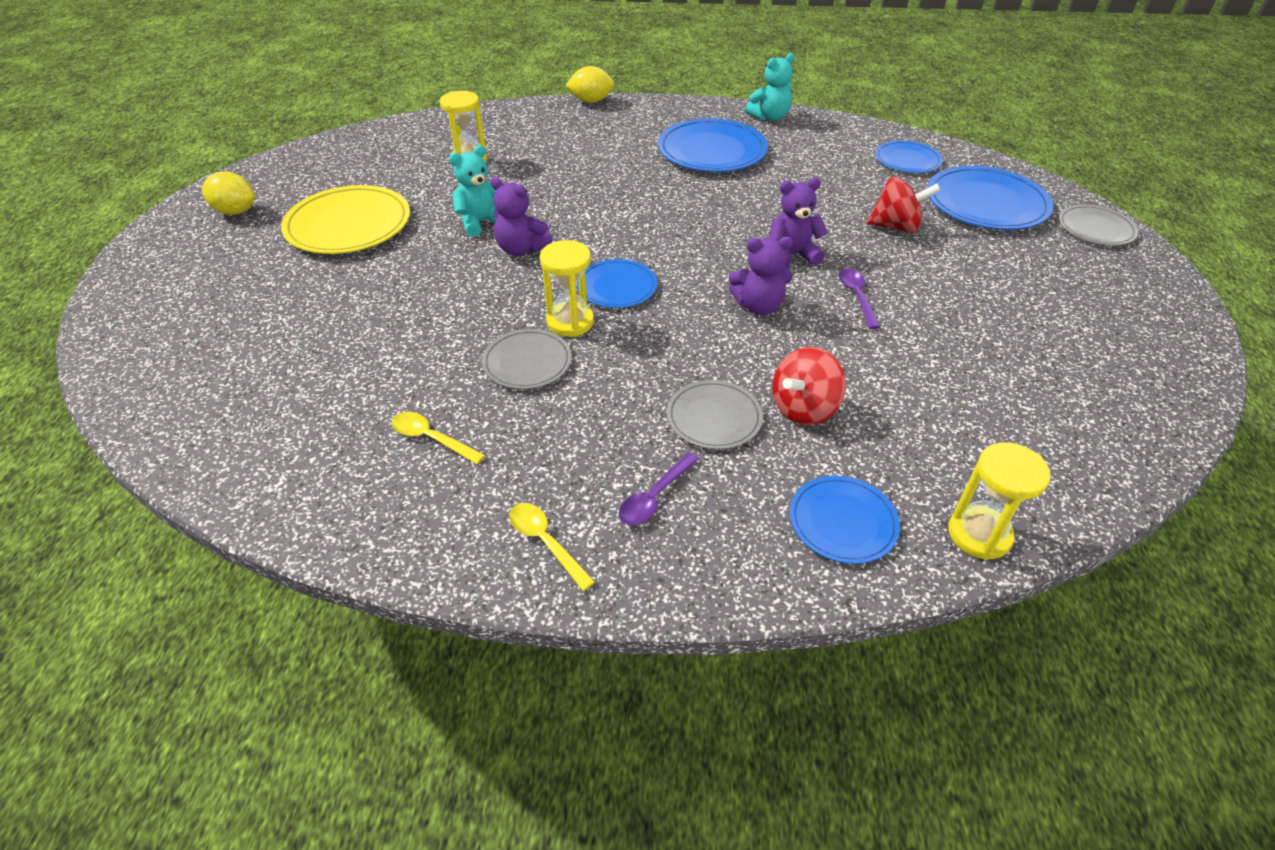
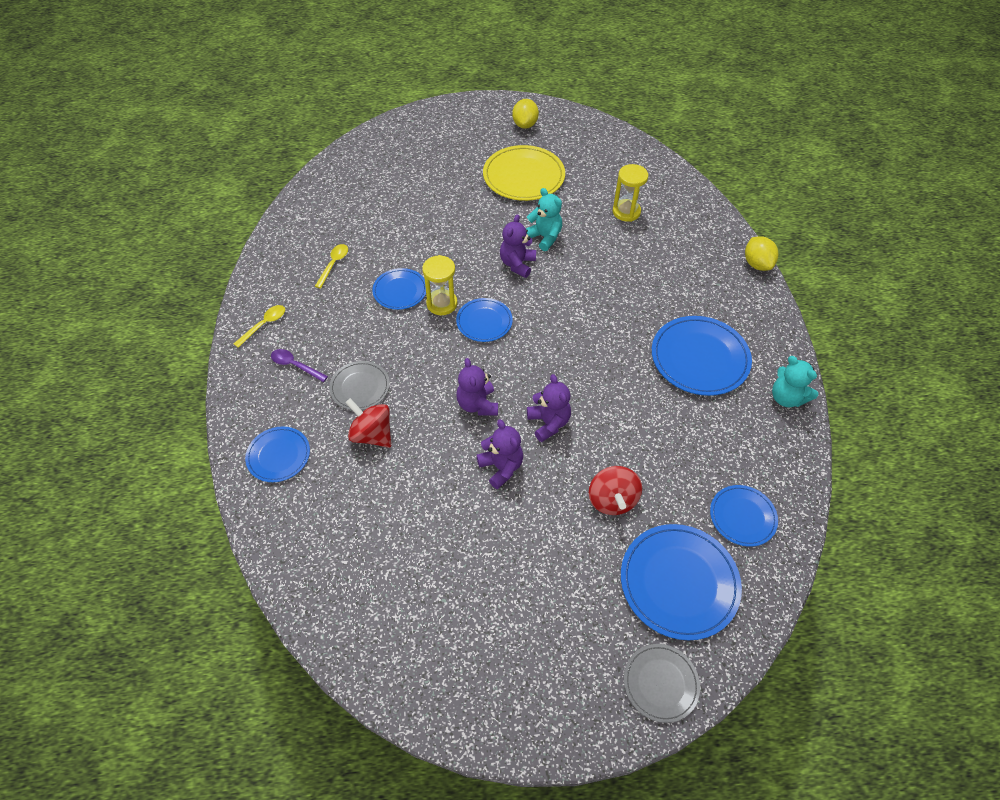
camera: 80 degrees right, 10 degrees up
(527, 362) = (400, 291): grey plate -> blue plate
(856, 297) = (501, 467): purple spoon -> purple teddy bear
(979, 534) = (269, 528): yellow hourglass -> none

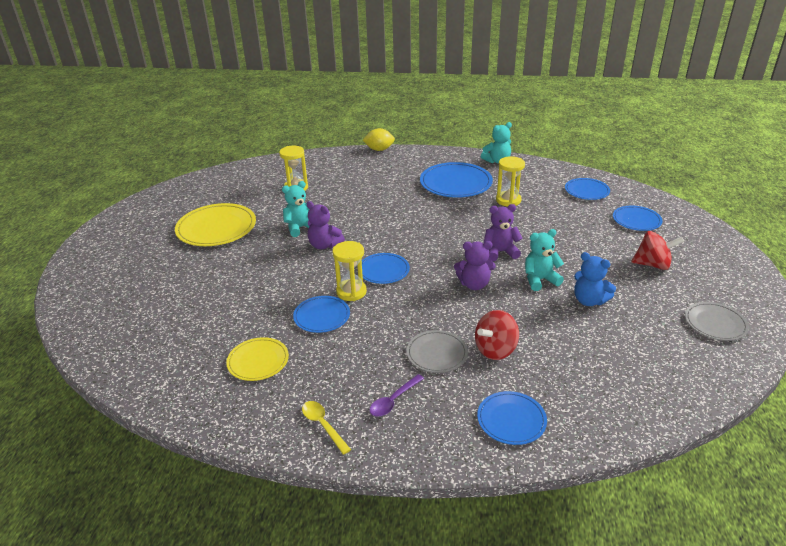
camera: 75 degrees left, 20 degrees down
(333, 264) = (258, 361): yellow spoon -> yellow plate
(471, 520) = (589, 300): none -> blue teddy bear
(501, 467) = (540, 280): purple teddy bear -> turquoise teddy bear
(525, 125) = (147, 218): yellow lemon -> none
(612, 500) = (572, 235): red spinning top -> red spinning top (653, 265)
(660, 683) = (709, 238): grey plate -> grey plate (715, 323)
(676, 421) = (508, 200): none -> yellow hourglass
(679, 582) = (636, 220): blue plate -> blue plate, size x0.59

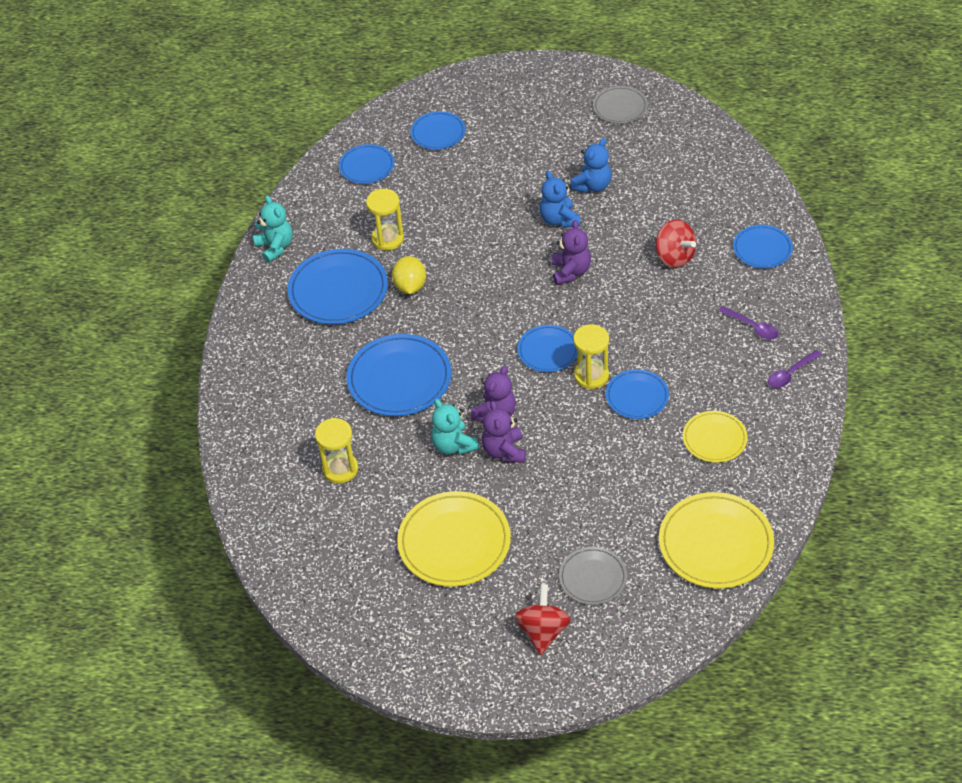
camera: 90 degrees left, 15 degrees up
(144, 353) = (715, 543): none -> yellow plate
(323, 425) = (790, 374): yellow spoon -> purple spoon
(368, 206) = (399, 378): none -> blue plate
(379, 149) = (221, 382): yellow lemon -> yellow lemon (410, 286)
(437, 353) = (685, 299): grey plate -> grey plate (593, 578)
(500, 252) = (507, 249): purple teddy bear -> purple teddy bear (504, 451)
(540, 280) = (559, 219): turquoise teddy bear -> blue teddy bear
(653, 265) = (527, 133): red spinning top -> red spinning top (543, 631)

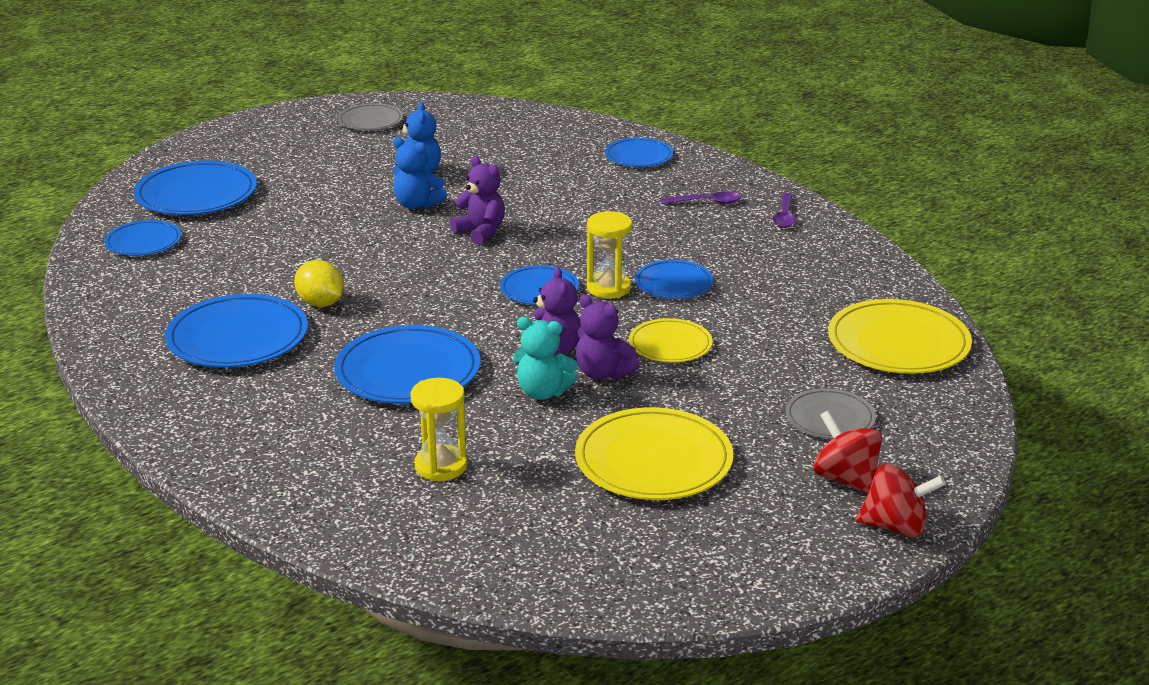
camera: 45 degrees left, 20 degrees down
(275, 247) = (109, 335): turquoise teddy bear -> none
(387, 239) = (244, 281): yellow hourglass -> none
(438, 133) = (196, 194): blue plate -> blue plate, size x1.70
(674, 257) = (567, 188): red spinning top -> red spinning top (895, 527)
(714, 439) = (786, 280): yellow plate -> yellow plate (670, 344)

